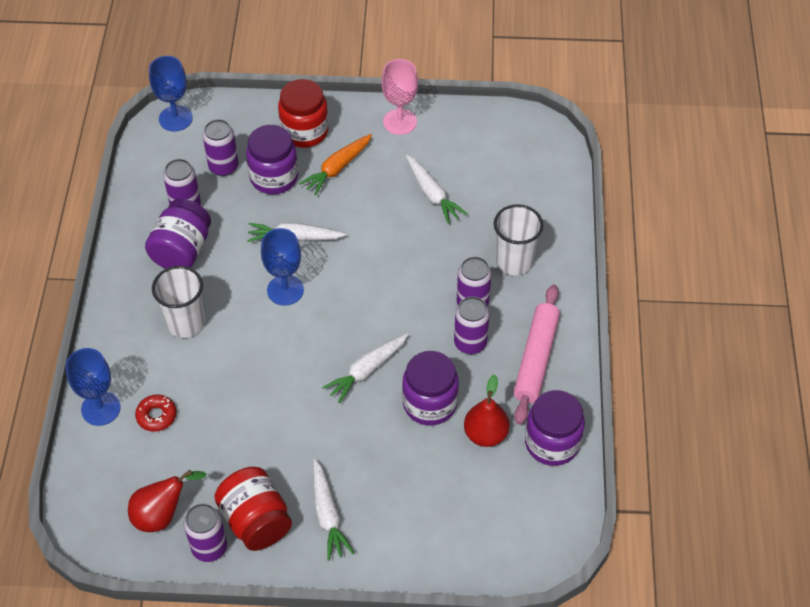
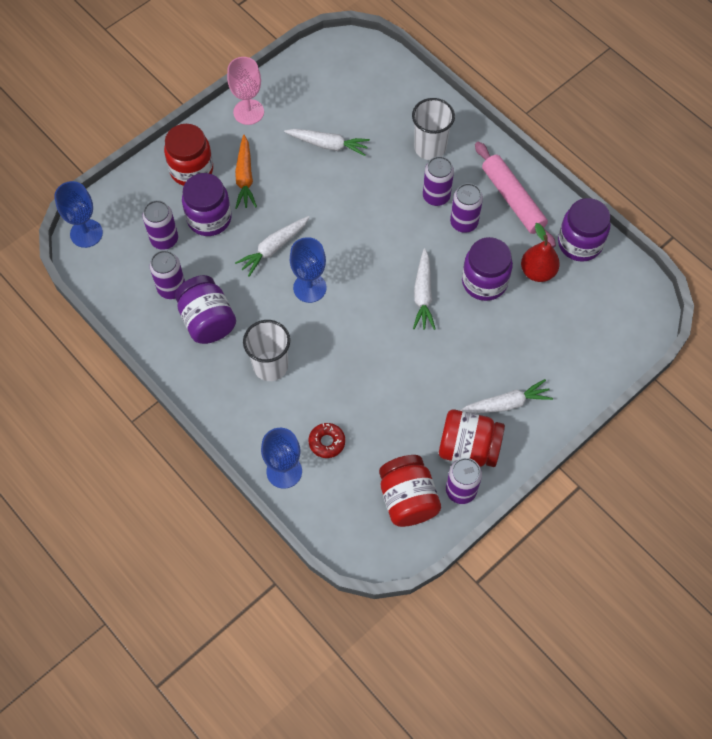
camera: 45 degrees left, 10 degrees up
(162, 515) = (407, 499): red pear -> red jar
(328, 515) = (505, 404): white carrot -> white carrot turned 45 degrees counterclockwise

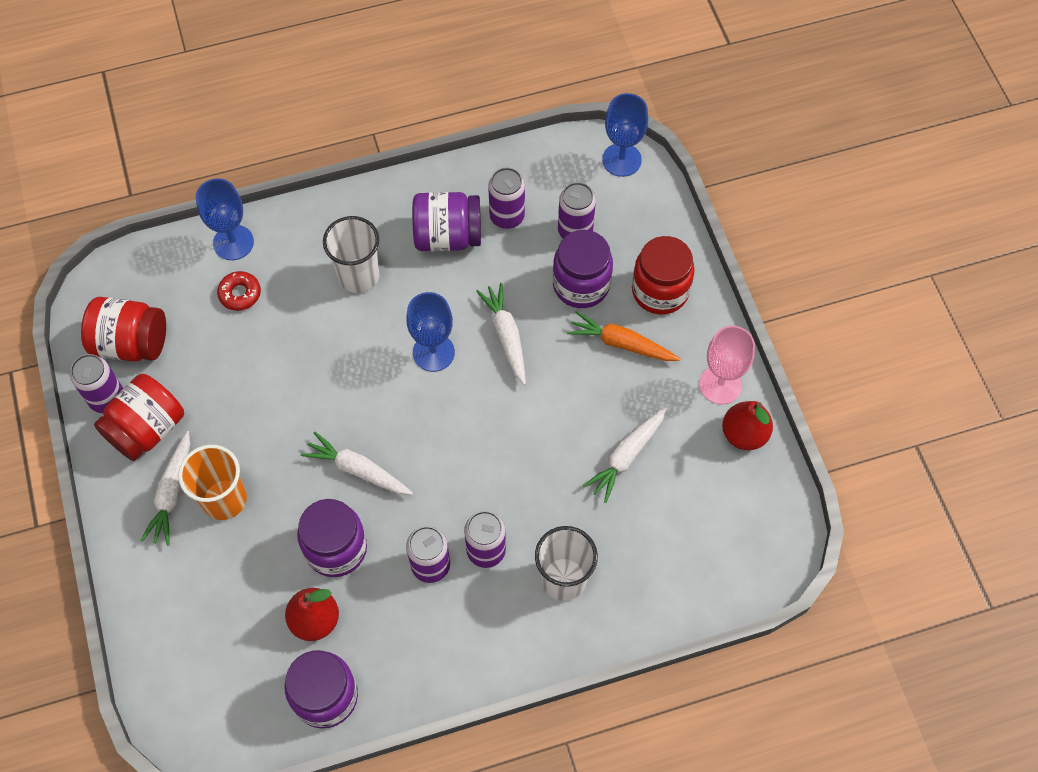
camera: 115 degrees right, 0 degrees up
(278, 88) = (744, 434): none -> red pear
(490, 367) = (224, 499): none -> orange cup
(512, 199) = (433, 644): pink rolling pin -> none

